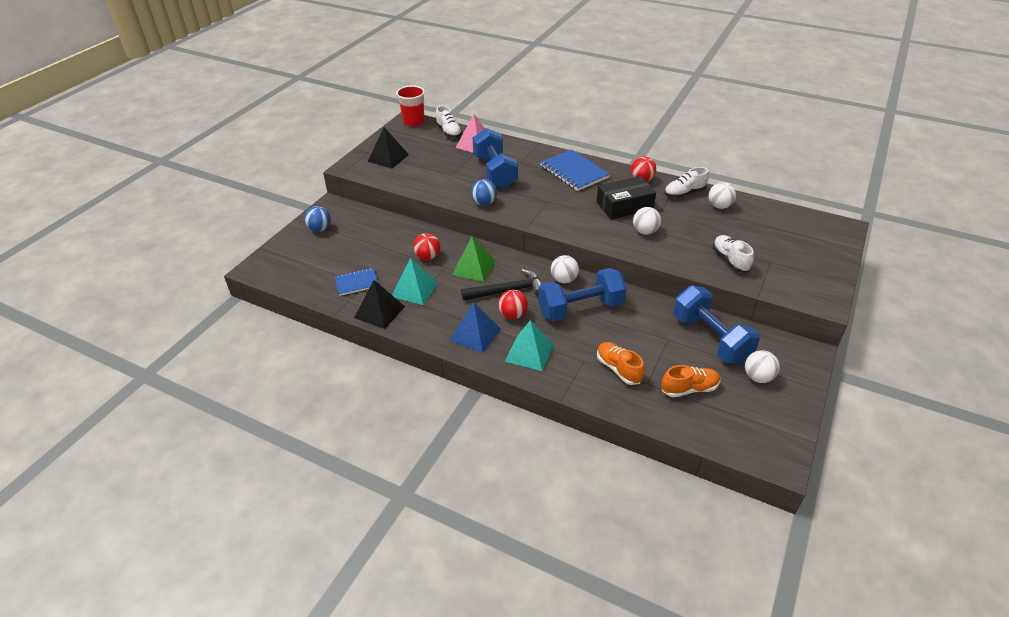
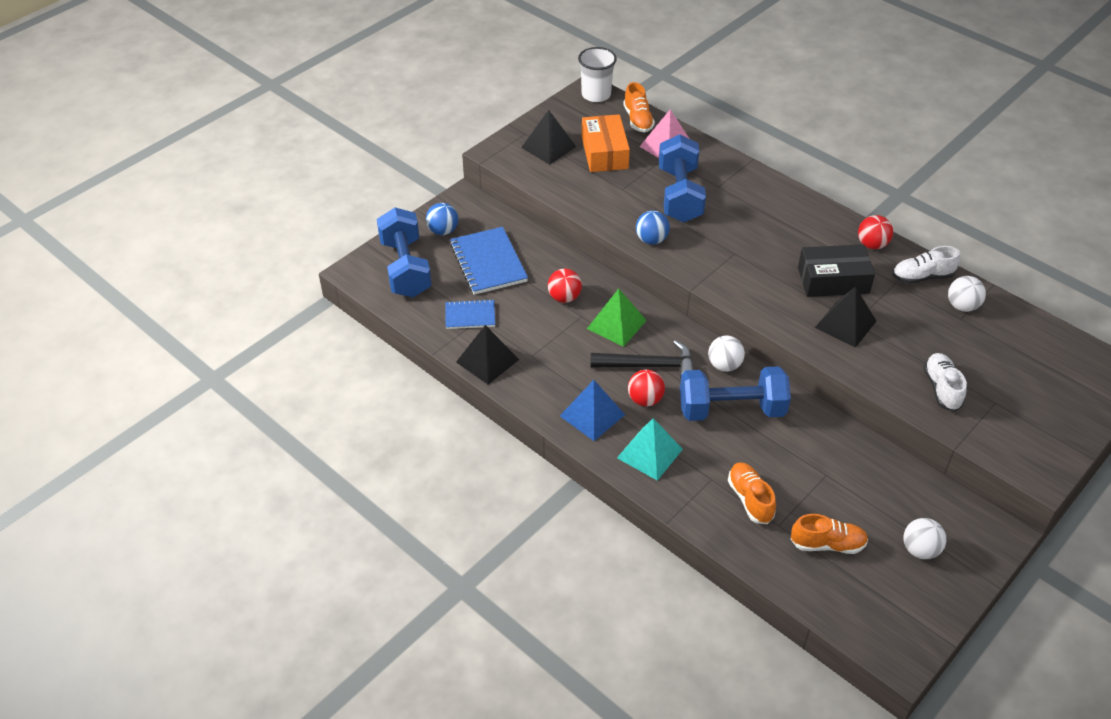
camera: 15 degrees right, 5 degrees up
(413, 122) = (596, 94): red cup -> white cup
(415, 289) = (536, 339): turquoise pyramid -> none
(431, 155) = (604, 153): none -> orange box
(449, 132) = (638, 120): white shoe -> orange shoe
(574, 172) = (784, 215): blue notebook -> blue notebook (488, 263)
(645, 231) = (845, 324): white ball -> black pyramid
(710, 338) = (881, 486): blue dumbbell -> blue dumbbell (405, 268)

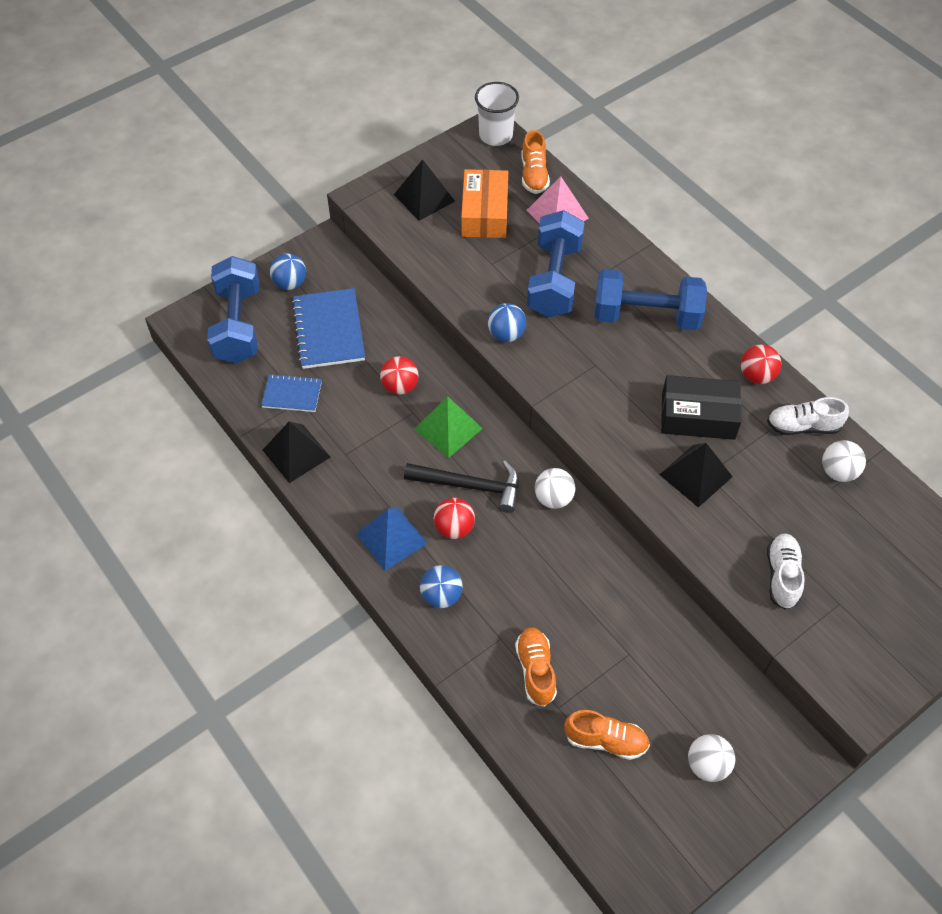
camera: 10 degrees right, 10 degrees up
(650, 453) = (441, 595): turquoise pyramid -> blue ball
(731, 409) = (546, 555): blue dumbbell -> blue dumbbell (646, 316)

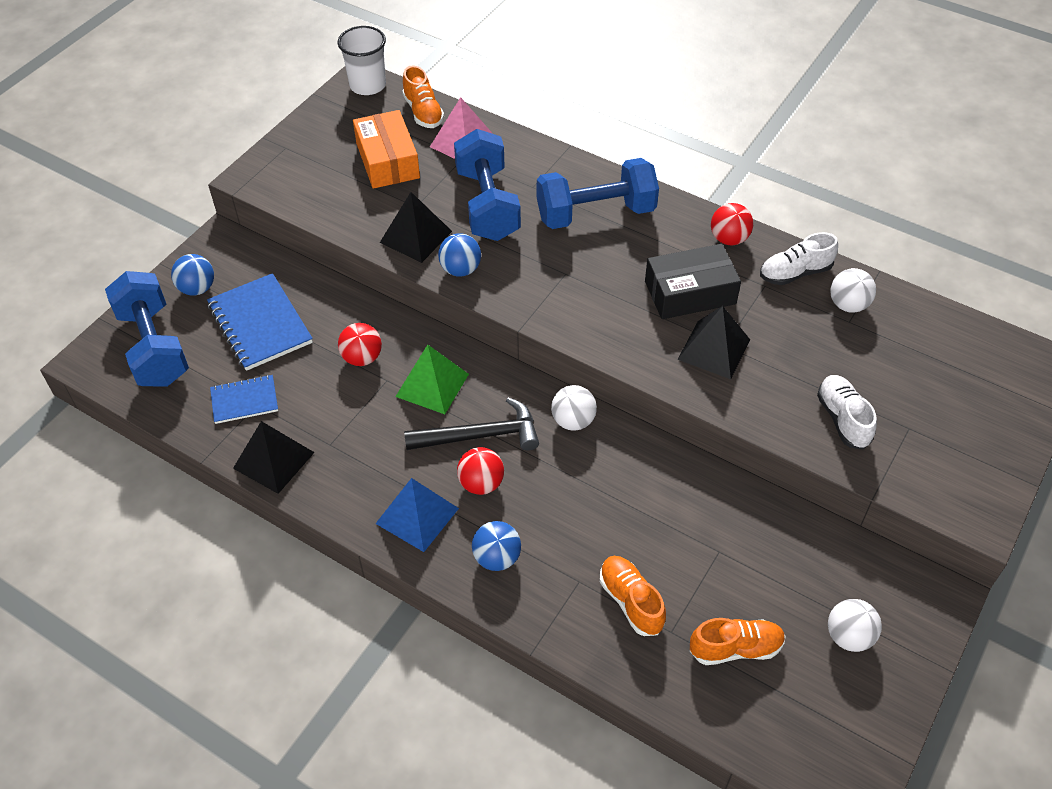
camera: 20 degrees left, 5 degrees down
(424, 198) = (316, 162): black pyramid -> black pyramid (415, 236)

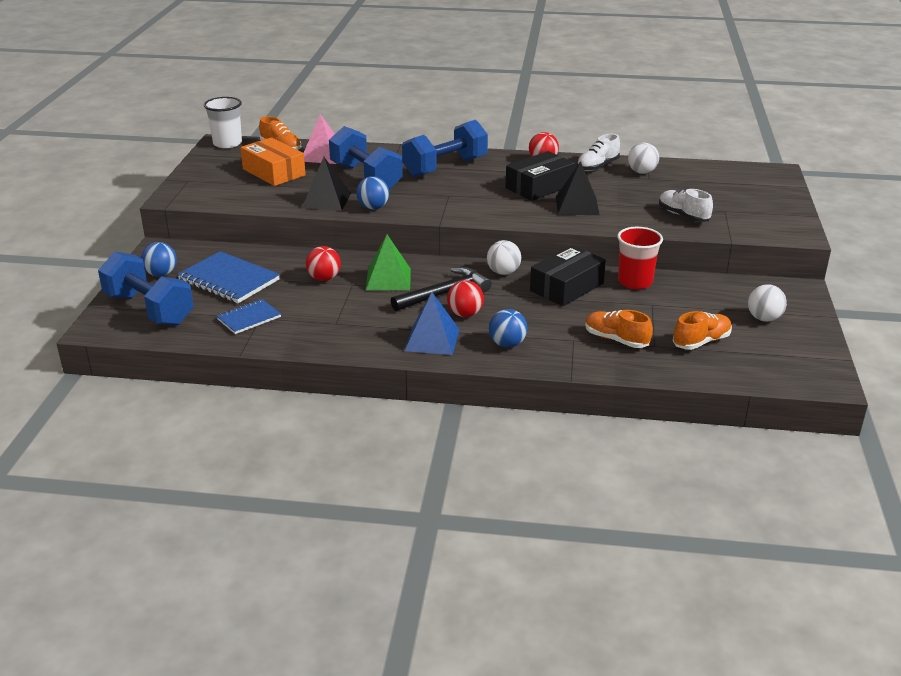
camera: 25 degrees left, 20 degrees down
(273, 460) = (298, 340): black pyramid -> none
(633, 477) = (566, 287): none -> black box
(725, 499) = (635, 282): none -> red cup

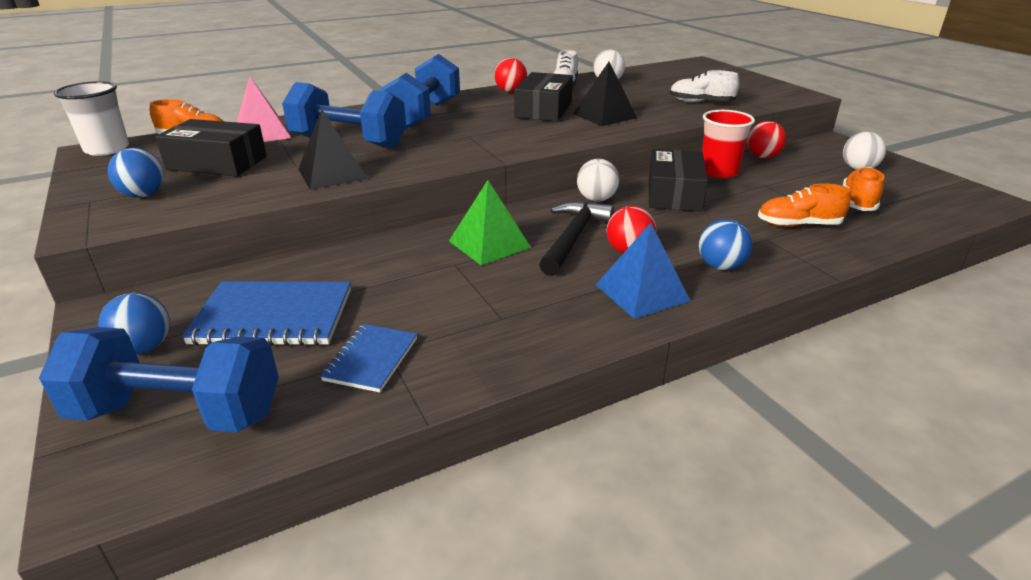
camera: 35 degrees left, 0 degrees up
(274, 172) = (217, 163): orange box -> black box
(324, 278) = (409, 269): red ball -> red ball (762, 157)
(373, 207) = (403, 166): blue ball -> blue ball (144, 195)

